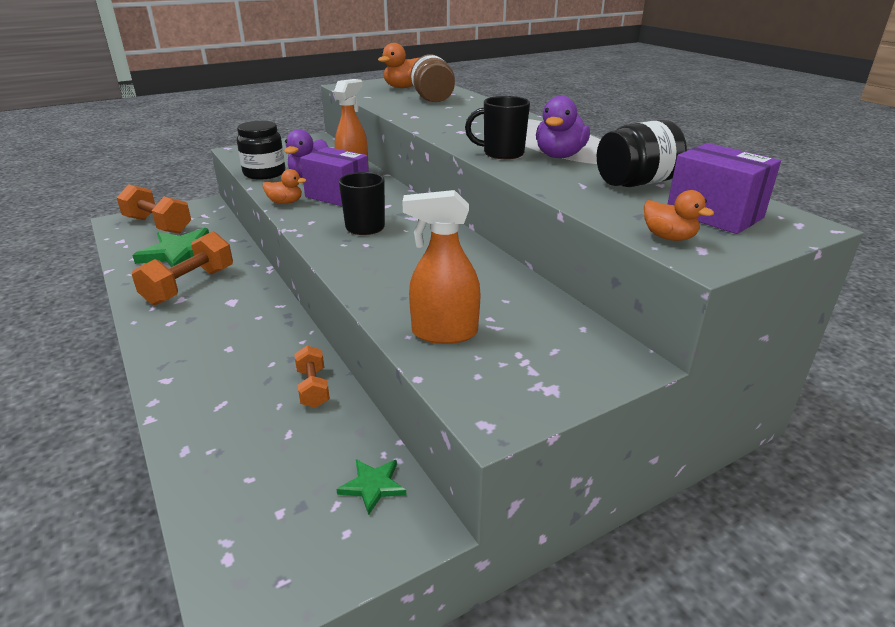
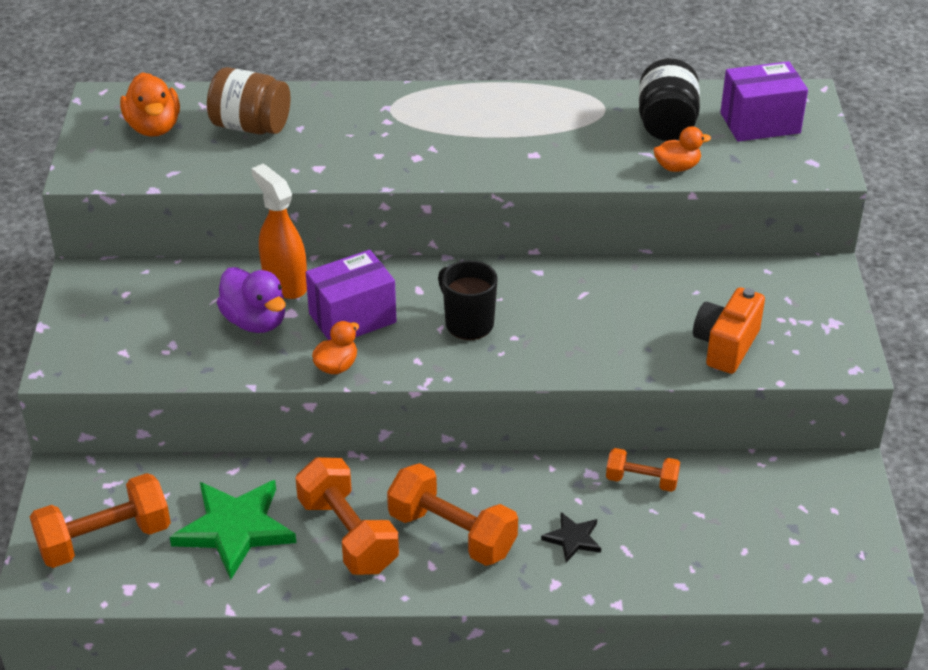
camera: 60 degrees left, 10 degrees up
(207, 321) = (452, 533): none -> orange dumbbell
(223, 373) = (573, 539): none -> black star
(264, 173) = (204, 360): black jar -> none
(373, 486) = (795, 481): green star -> none
(444, 333) = (725, 346): orange spray bottle -> orange camera
(502, 153) = (521, 161): black mug -> none
(559, 156) = (560, 131): purple duck -> none
(669, 237) = (784, 165): orange duck -> orange duck (677, 167)

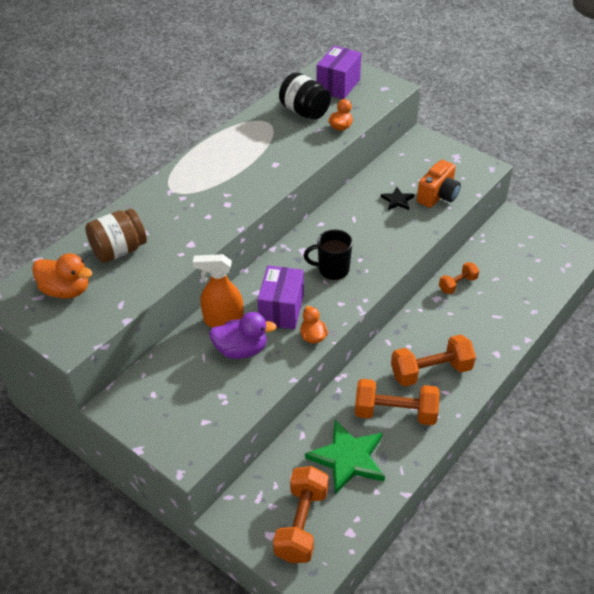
camera: 50 degrees left, 5 degrees up
(573, 539) = (473, 330): black star -> black star (397, 200)
(725, 346) = (438, 196): orange camera -> orange camera turned 120 degrees counterclockwise

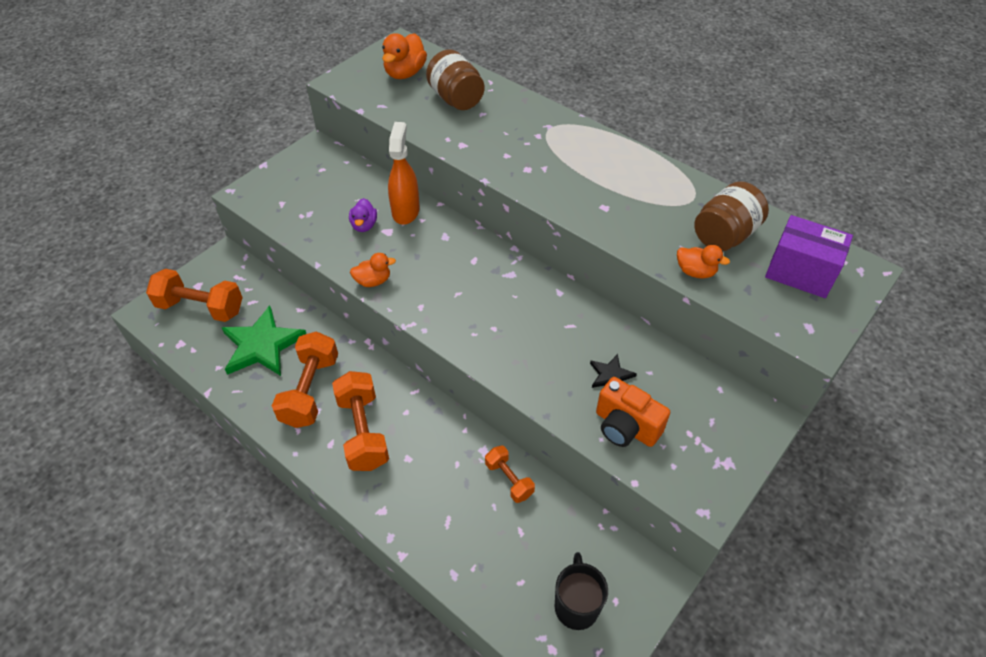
camera: 90 degrees right, 5 degrees up
(241, 350) = (364, 225): purple duck -> purple duck, size x0.63
(281, 309) = (416, 255): purple box -> none
(304, 111) = (724, 235): black jar -> brown jar
(332, 269) = (477, 301): black mug -> black mug (576, 605)

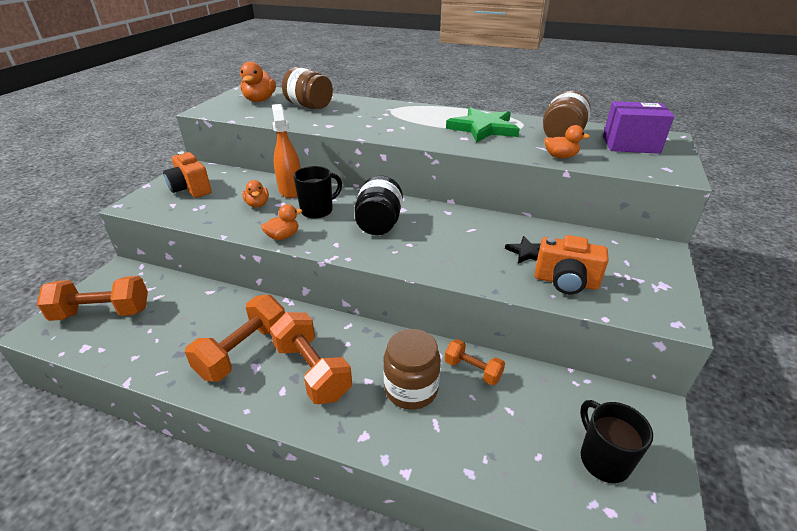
camera: 20 degrees left, 15 degrees down
(262, 345) = (179, 327): green star -> green star (483, 128)
(305, 183) = (191, 189): none -> orange camera
(310, 390) = (243, 351): orange dumbbell -> orange dumbbell turned 45 degrees clockwise
(364, 225) = (257, 204): purple duck -> orange duck
(422, 251) = (318, 210): none -> black mug
(442, 480) = (411, 389): none -> brown jar
(476, 290) = (379, 224): none -> black jar

